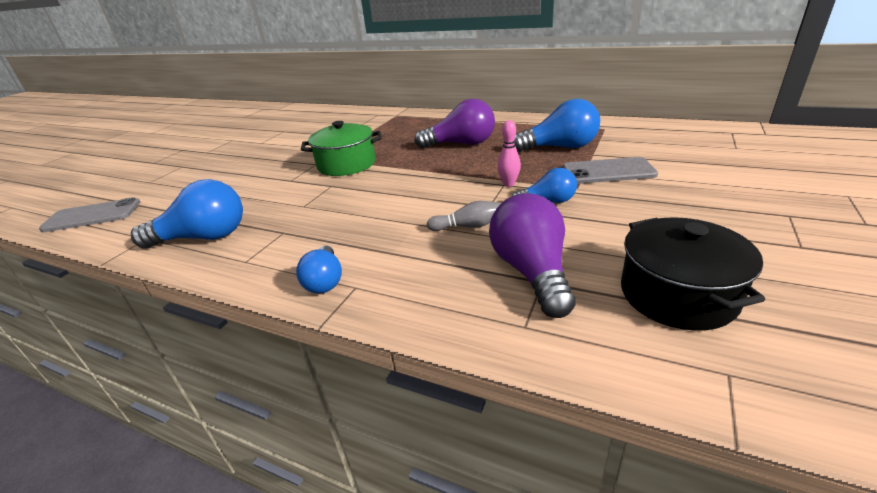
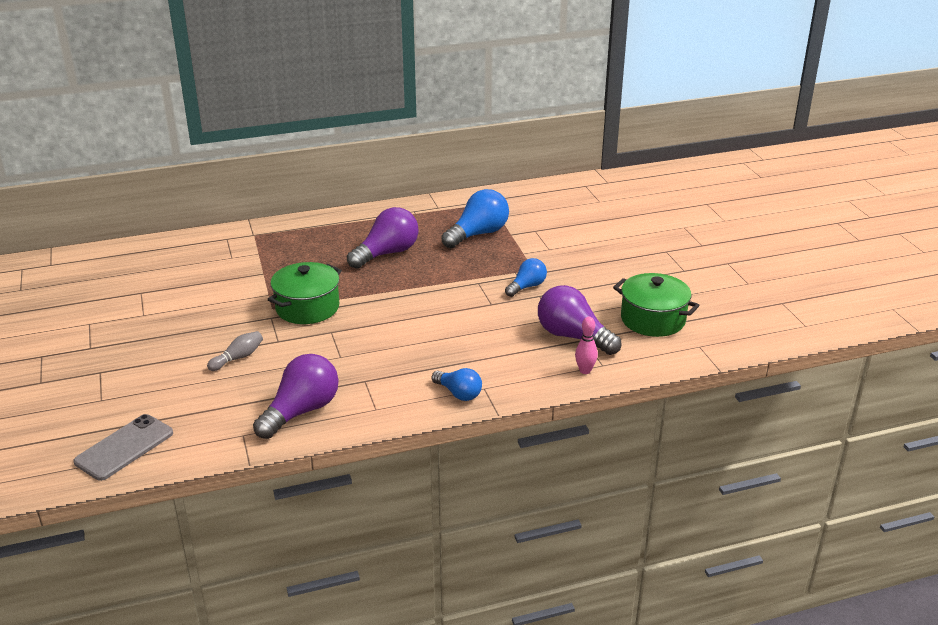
camera: 45 degrees left, 0 degrees up
(204, 237) = (301, 411): blue light bulb -> purple light bulb
(468, 226) = (498, 323): grey bowling pin -> grey bowling pin (238, 358)
(509, 184) = (482, 281): pink bowling pin -> pink bowling pin (585, 371)
(608, 171) = (538, 248): grey phone -> none
(677, 294) = (653, 319): black pot -> green pot

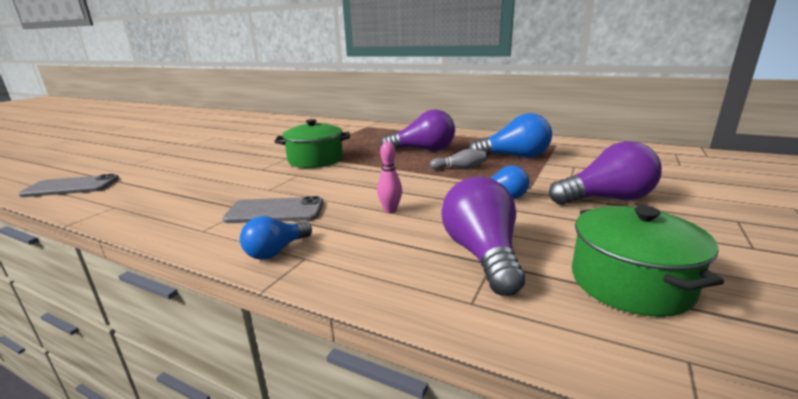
camera: 45 degrees right, 10 degrees down
(238, 358) = (223, 169): grey bowling pin -> grey bowling pin (460, 168)
(301, 411) = (169, 209): purple light bulb -> purple light bulb (606, 199)
(393, 371) = (275, 211): none -> grey phone
(459, 393) = (276, 251): blue light bulb -> blue light bulb turned 45 degrees clockwise
(585, 371) = (437, 297): pink bowling pin -> pink bowling pin (390, 210)

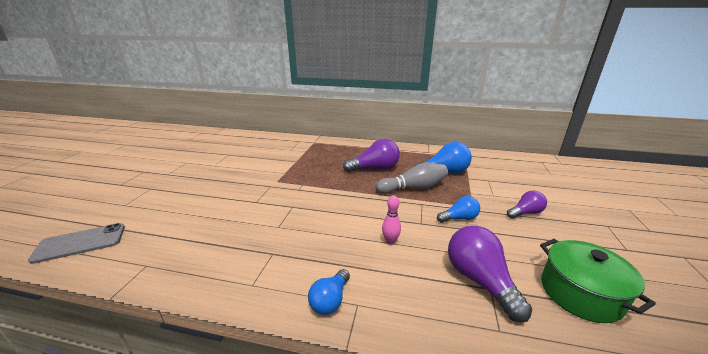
camera: 15 degrees left, 5 degrees up
(275, 211) = (300, 253): grey phone -> none
(315, 160) = (296, 187): green pot -> none
(460, 168) = (413, 188): grey bowling pin -> grey bowling pin, size x1.77
(606, 199) = (525, 213): purple light bulb -> purple light bulb, size x0.59

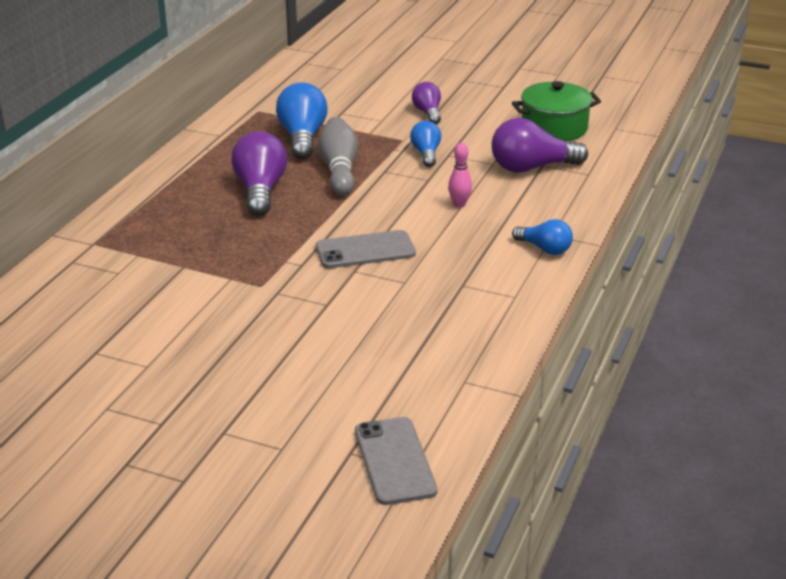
camera: 80 degrees left, 5 degrees up
(316, 208) = (365, 250): none -> grey phone

